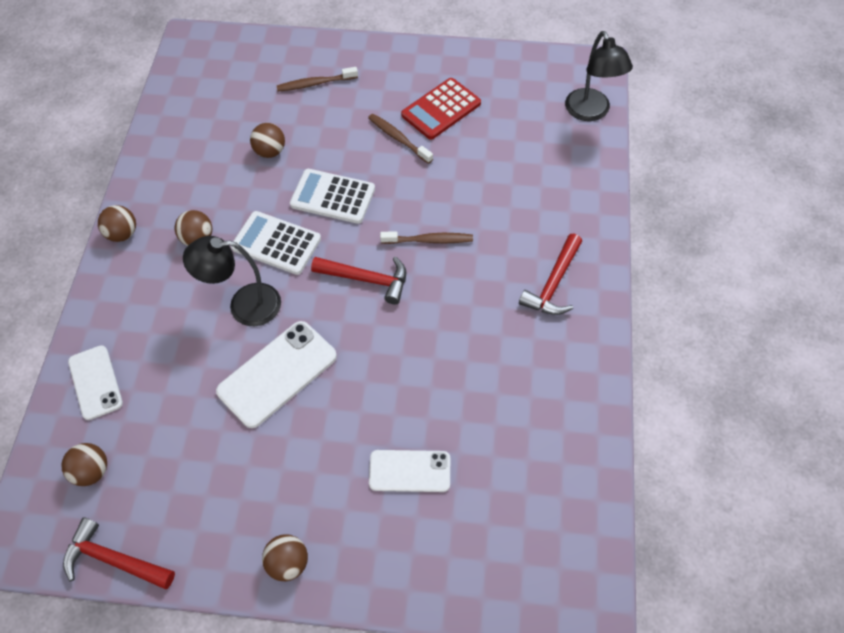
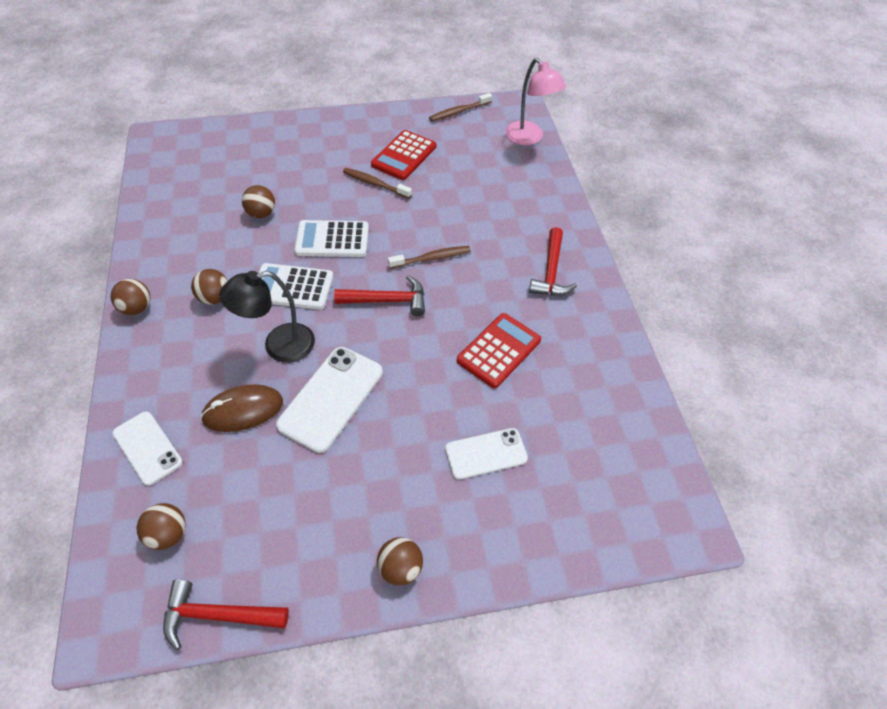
camera: 20 degrees left, 5 degrees down
(191, 366) = (243, 410): none -> brown mouse
(315, 83) = (285, 153): brown toothbrush -> brown toothbrush (459, 112)
(463, 362) = (498, 350): none -> red calculator
(591, 112) = (529, 138): black lamp -> pink lamp

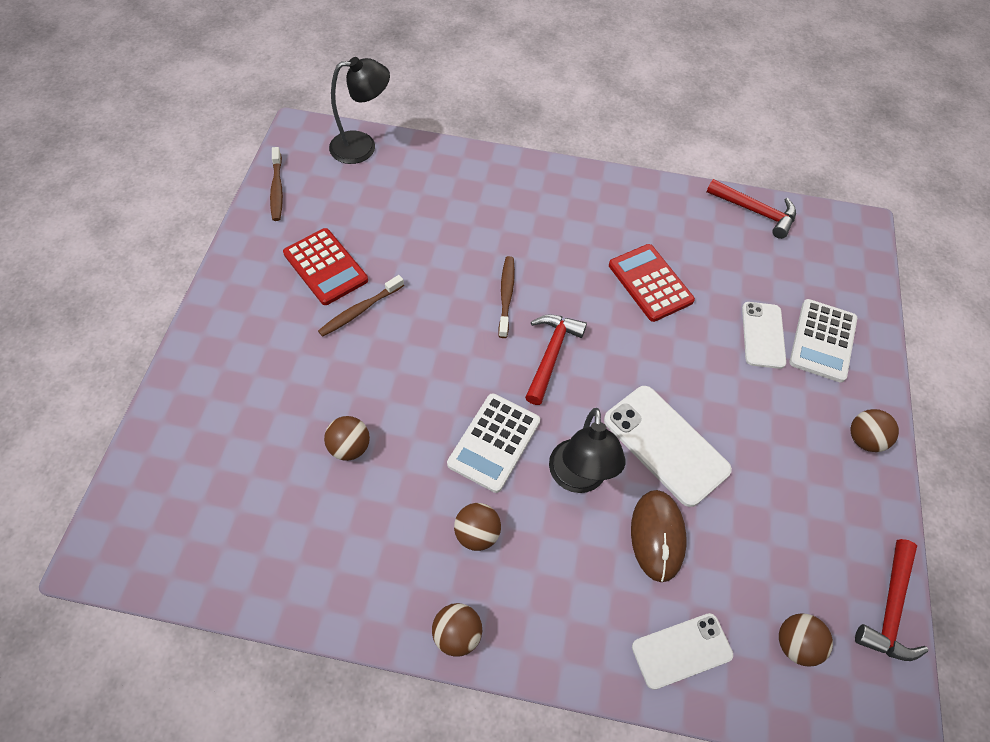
camera: 70 degrees left, 5 degrees up
(332, 240) = (434, 381): white calculator -> white calculator (822, 341)
(529, 138) = (363, 146): pink lamp -> black lamp
(551, 271) = (566, 205): red hammer -> red hammer (755, 212)

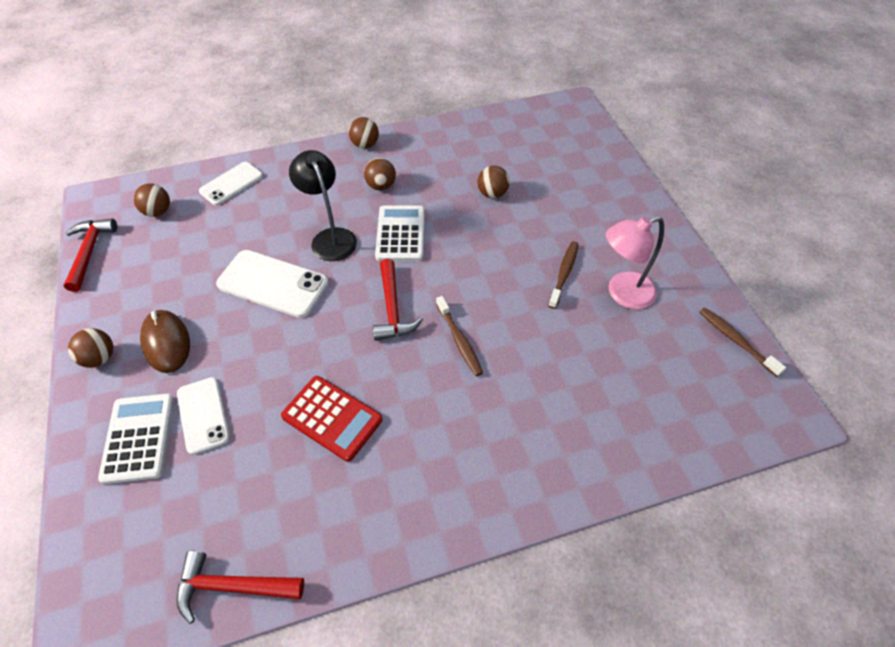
camera: 155 degrees right, 5 degrees down
(325, 267) = (622, 293): red calculator -> pink lamp
(363, 146) = (718, 432): black lamp -> none
(657, 536) = (262, 229): brown mouse -> brown mouse (166, 343)

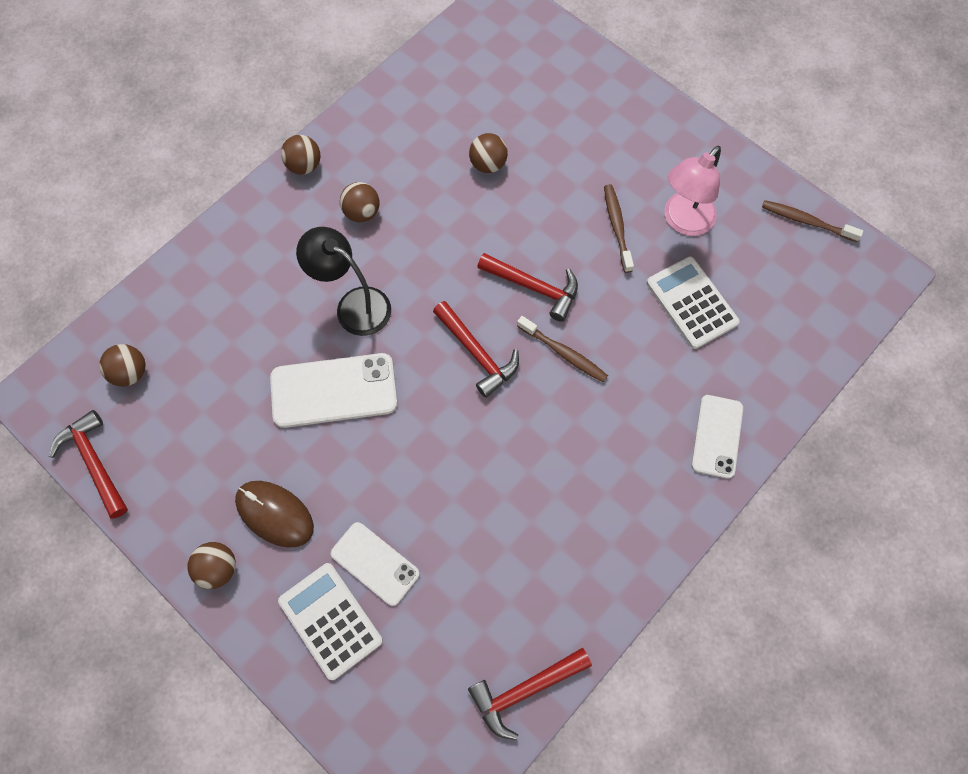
camera: 30 degrees left, 15 degrees up
(231, 184) = (187, 294): white phone -> white phone (717, 436)
(332, 418) = (500, 496): red calculator -> none
(400, 234) = (425, 262): white calculator -> white calculator (691, 303)
(468, 285) = (534, 287): none -> red hammer

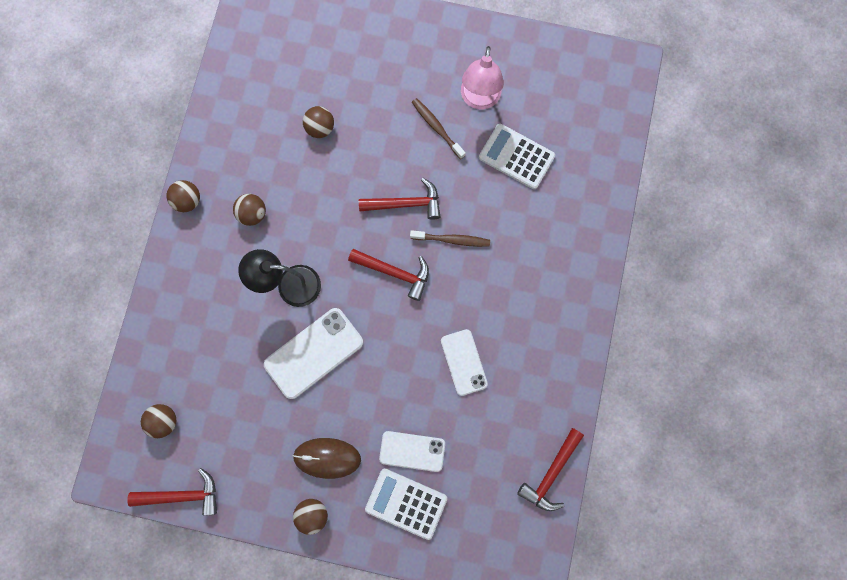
camera: 30 degrees left, 10 degrees up
(95, 462) = (182, 495): red hammer -> red hammer turned 150 degrees clockwise
(717, 436) = (581, 242): white phone -> white phone (464, 362)
(807, 221) = (561, 54): brown toothbrush -> none

